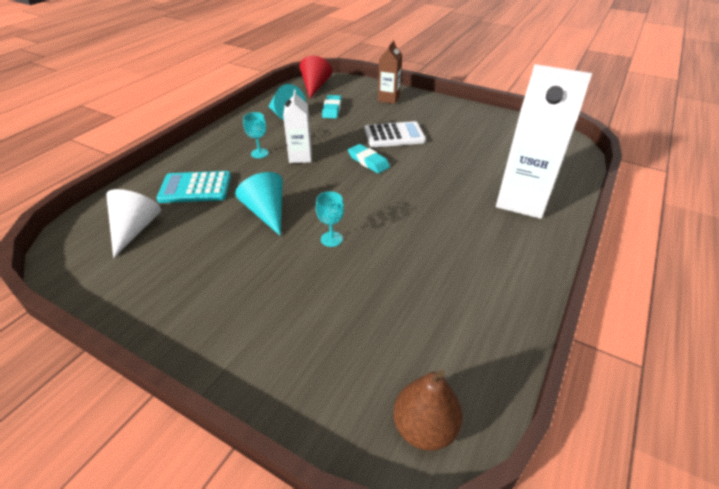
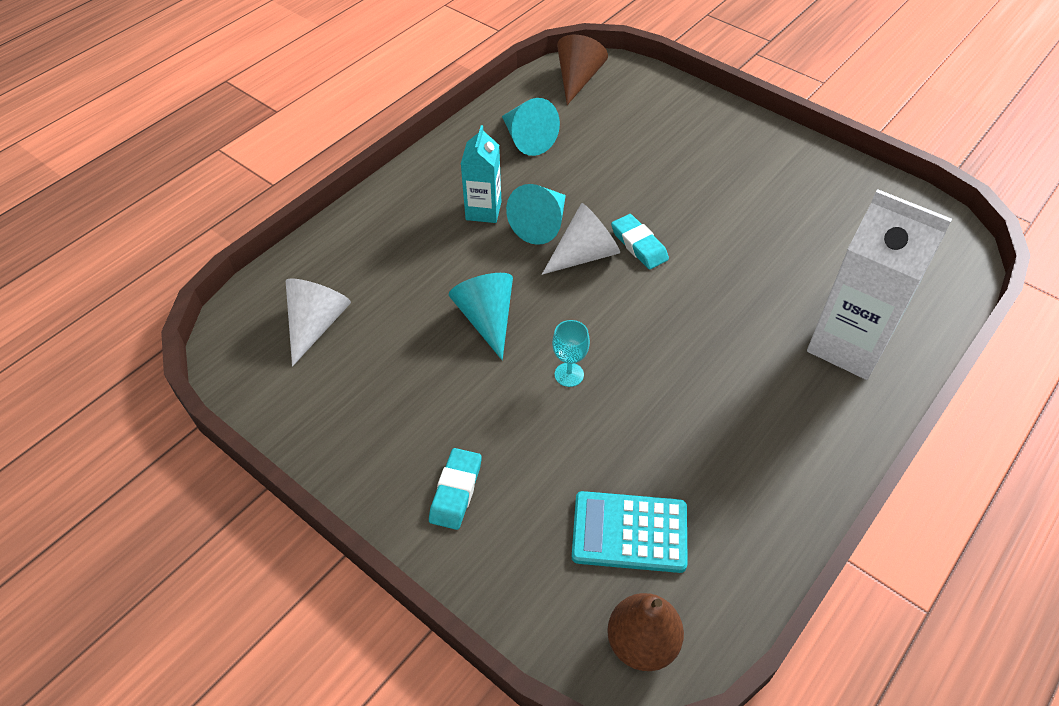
camera: 10 degrees right, 10 degrees up
(195, 188) = (393, 264): turquoise calculator -> turquoise calculator (629, 532)
(259, 153) = (483, 211): turquoise goblet -> turquoise carton
(300, 157) = (541, 224): white carton -> turquoise cone
(315, 87) = (578, 79): red cone -> brown cone
(332, 109) = (598, 132): turquoise eraser -> turquoise eraser (456, 491)
(332, 170) = (585, 255): none -> white cone
(388, 99) = (691, 118): brown carton -> none
(394, 135) = (686, 198): white calculator -> none

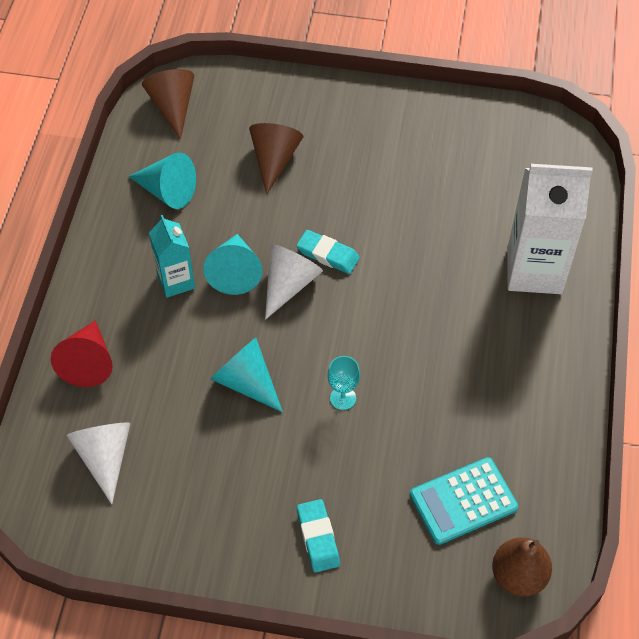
camera: 30 degrees left, 5 degrees up
(361, 242) = (88, 362): none -> red cone
(641, 151) = (274, 160): none -> brown cone

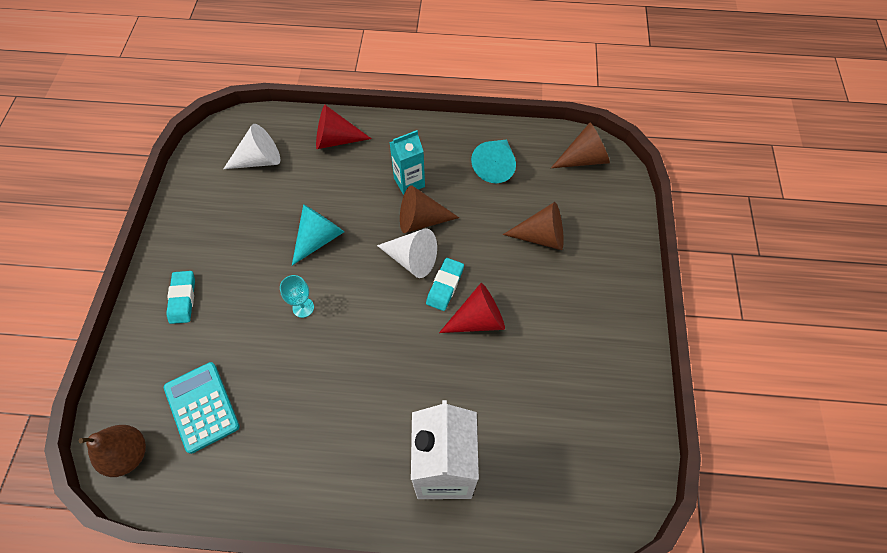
camera: 85 degrees right, 5 degrees up
(235, 272) = (421, 220): turquoise cone -> brown cone
(318, 537) = (182, 298): turquoise eraser -> turquoise eraser turned 75 degrees counterclockwise
(373, 228) = (478, 320): none -> red cone

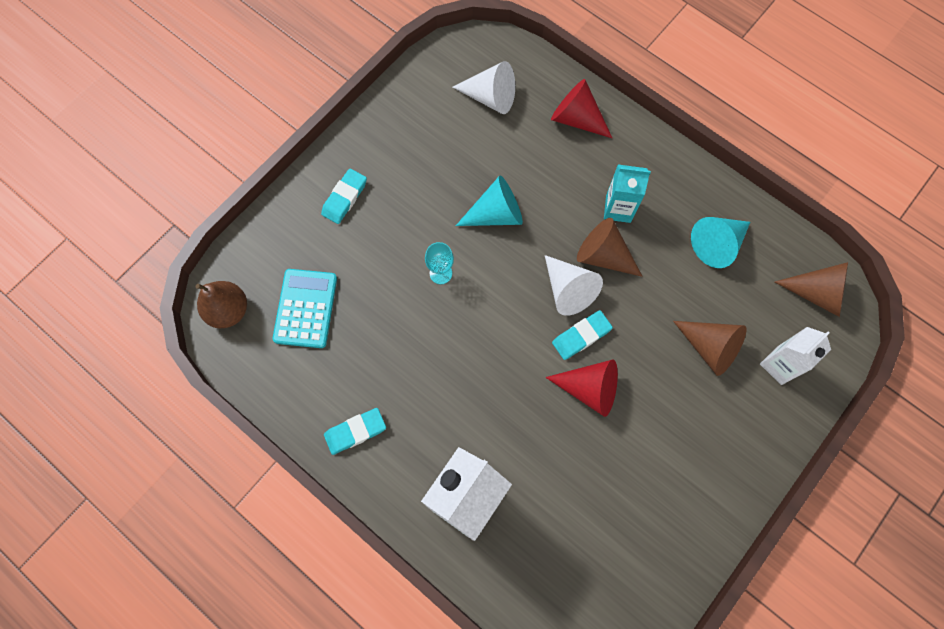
camera: 35 degrees right, 10 degrees up
(311, 479) = (355, 431): none -> turquoise eraser
(595, 219) = (779, 365): none -> white carton

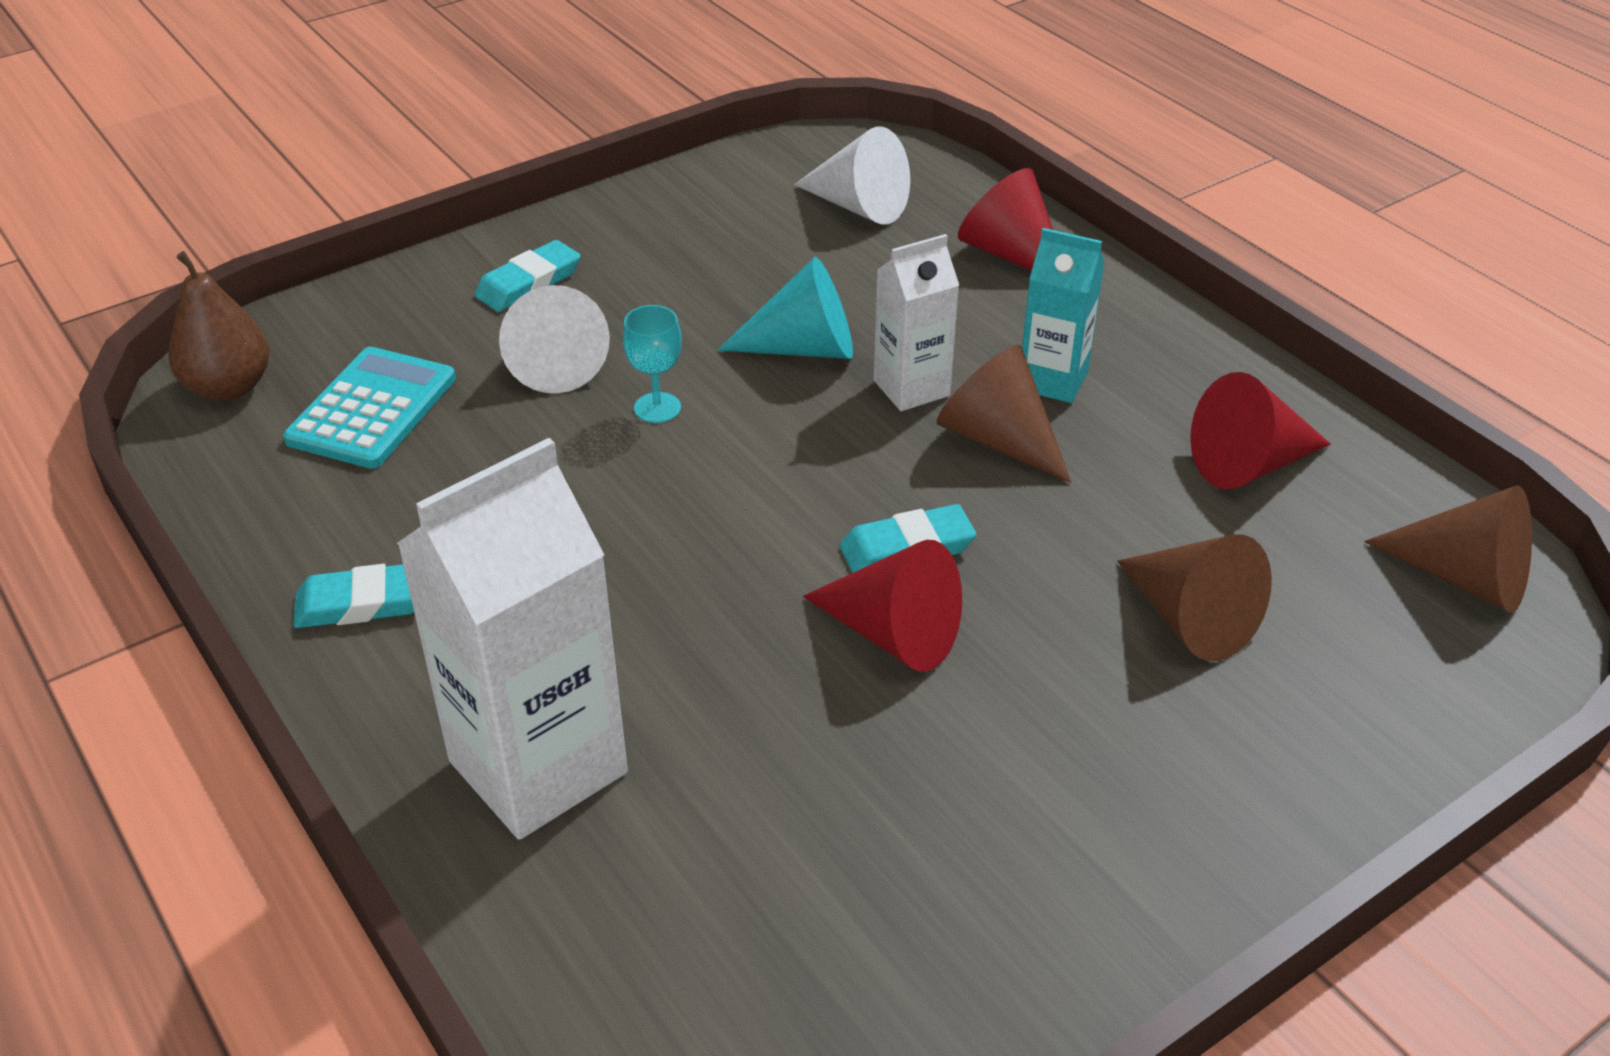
camera: 15 degrees right, 30 degrees down
(568, 290) = (905, 475): white cone -> white cone (554, 362)
(717, 244) = (1249, 464): turquoise cone -> red cone
(779, 365) = (1349, 679): white carton -> white carton (911, 388)

